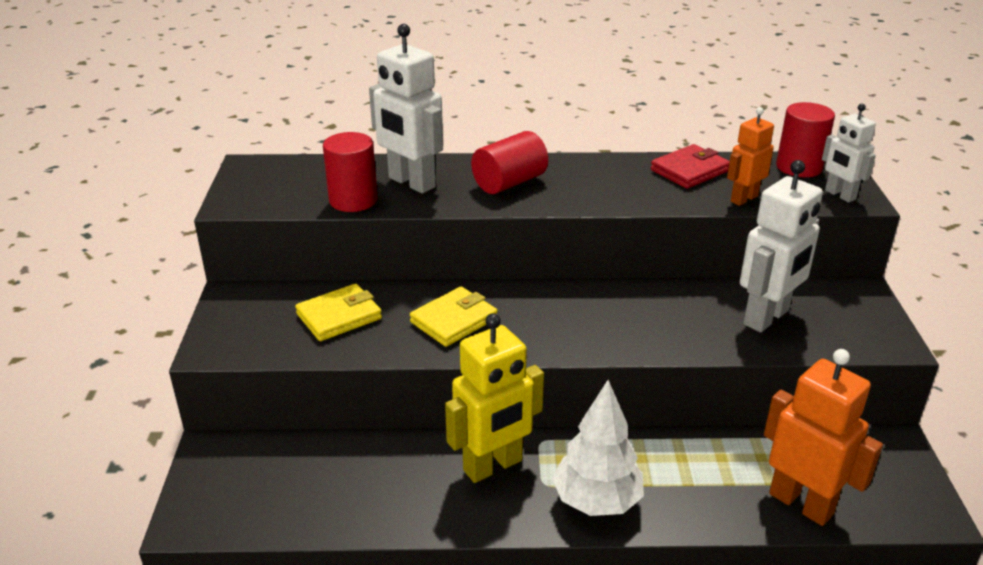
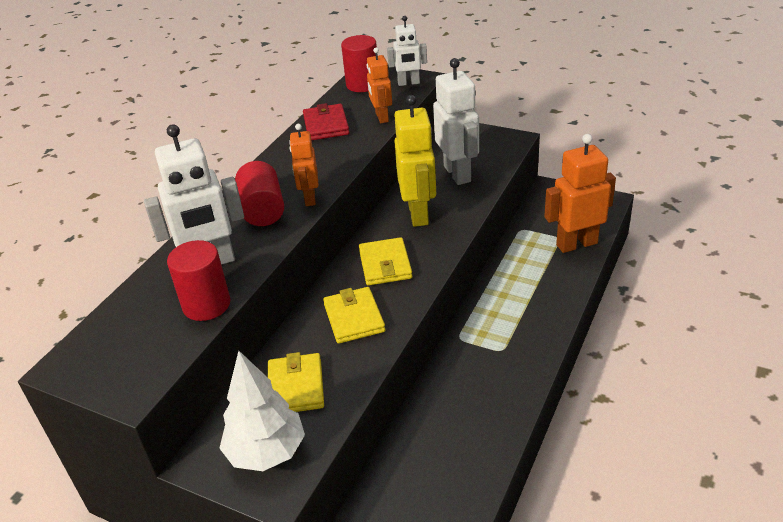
camera: 60 degrees left, 5 degrees up
(493, 466) = (470, 371): yellow robot -> yellow robot (419, 214)
(549, 201) = (309, 198): none -> orange robot
(551, 315) = (385, 265): none -> yellow wallet
(596, 501) = (531, 329): white tree -> white tree (266, 452)

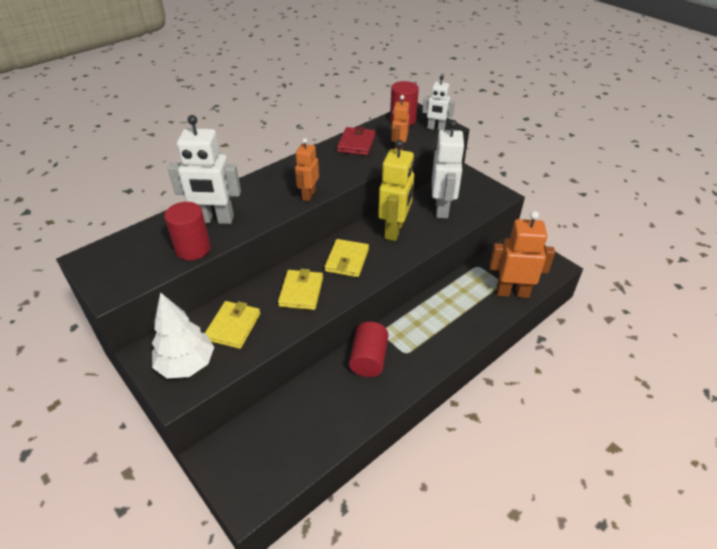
camera: 20 degrees right, 5 degrees up
(262, 210) = (273, 193): red cylinder -> red cylinder (368, 359)

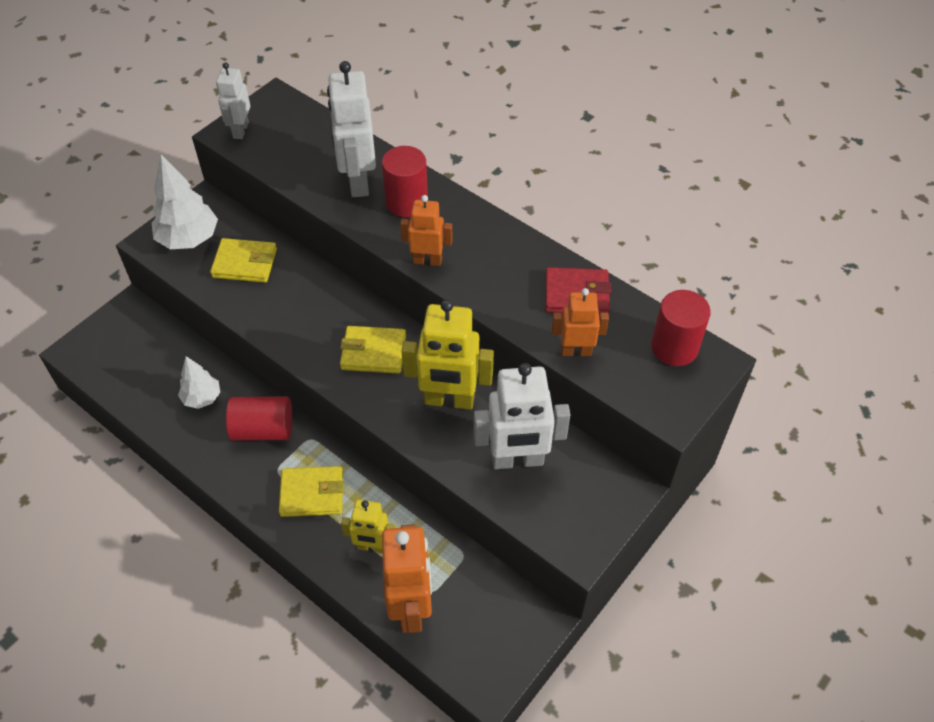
camera: 80 degrees right, 10 degrees up
(193, 249) = (301, 176): red cylinder -> red cylinder (406, 202)
(301, 292) = (307, 314): yellow wallet -> yellow wallet (312, 493)
(329, 398) = (202, 398): none -> white tree
(436, 128) = (661, 399): white robot -> white robot (240, 130)
(470, 306) = (372, 547): none -> yellow robot

